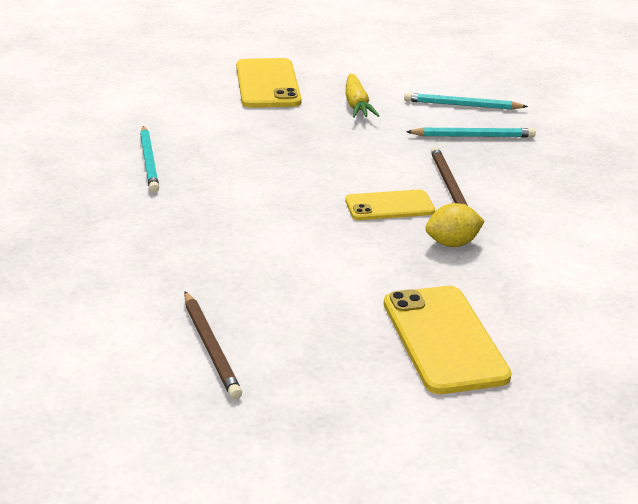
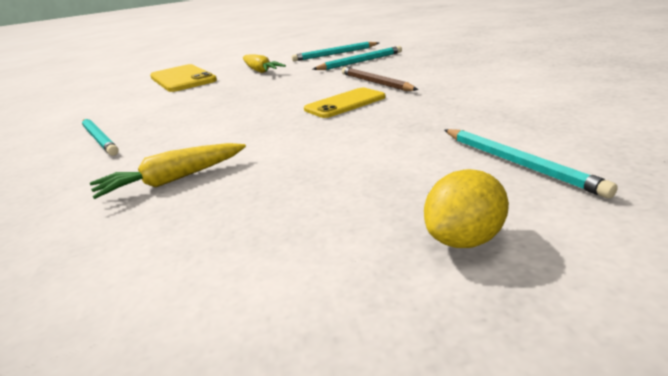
camera: 20 degrees left, 5 degrees down
(186, 244) = (172, 180): none -> yellow carrot
(211, 347) = (273, 265): brown pencil -> none
(444, 339) = (518, 163): yellow phone -> turquoise pencil
(452, 243) = (424, 107): yellow lemon -> yellow lemon (465, 240)

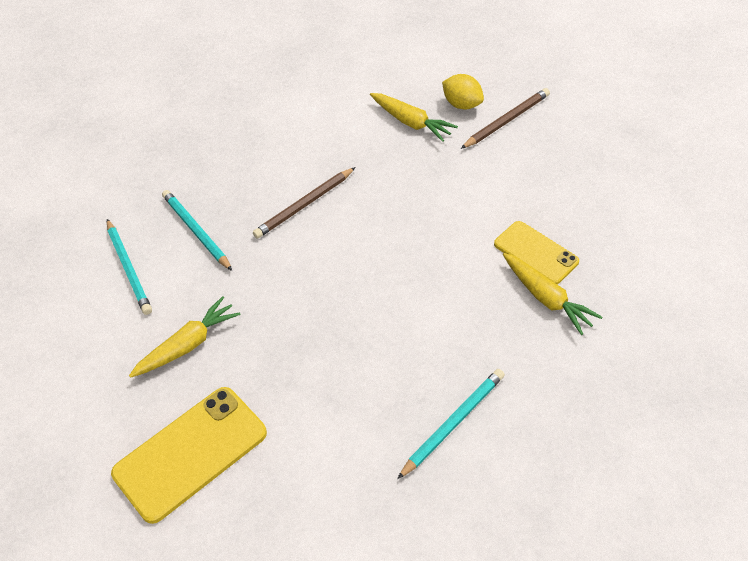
camera: 100 degrees left, 25 degrees up
(345, 103) = (371, 220): yellow phone -> yellow phone (535, 253)
(465, 240) = (594, 142): yellow lemon -> yellow lemon (462, 104)
(501, 111) = (411, 122): none -> yellow carrot
(518, 163) = (506, 120): turquoise pencil -> brown pencil

